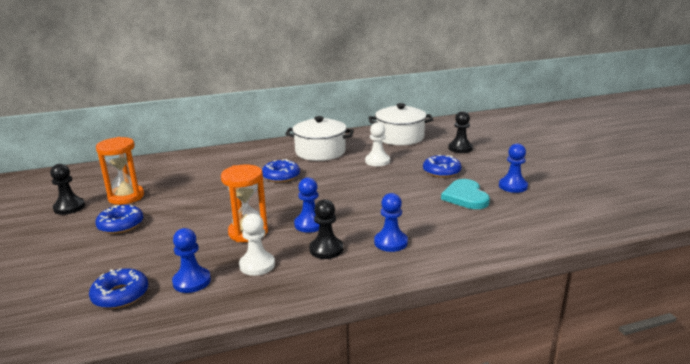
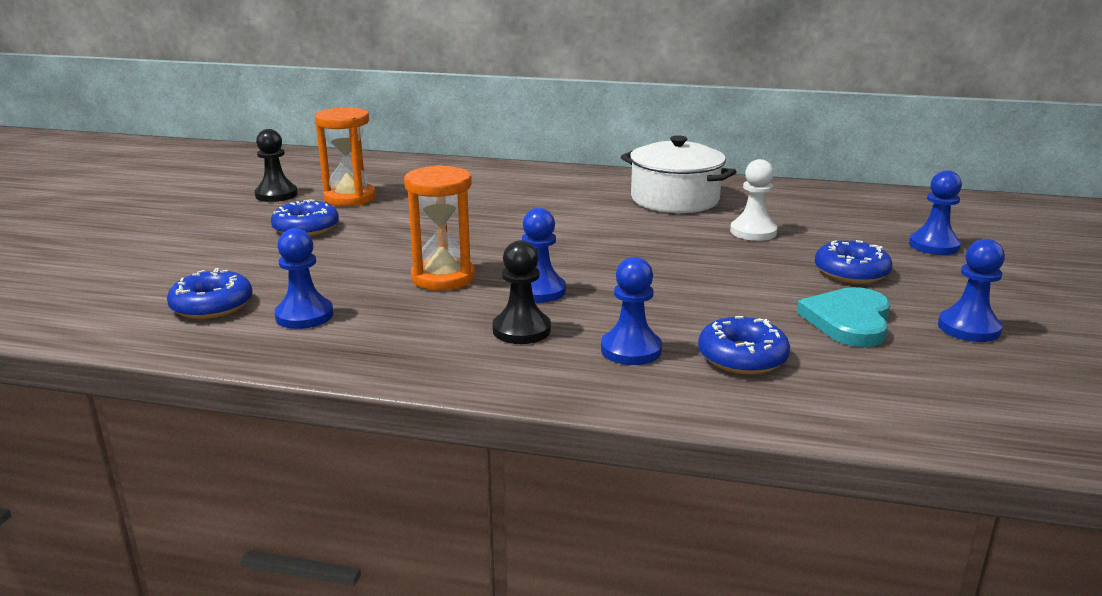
camera: 30 degrees right, 0 degrees up
(257, 265) = (405, 321): white pawn -> none
(281, 176) = (575, 219): blue donut -> blue donut (742, 357)
(400, 137) = (837, 206): white pot -> none
(460, 148) = (934, 245): black pawn -> blue pawn

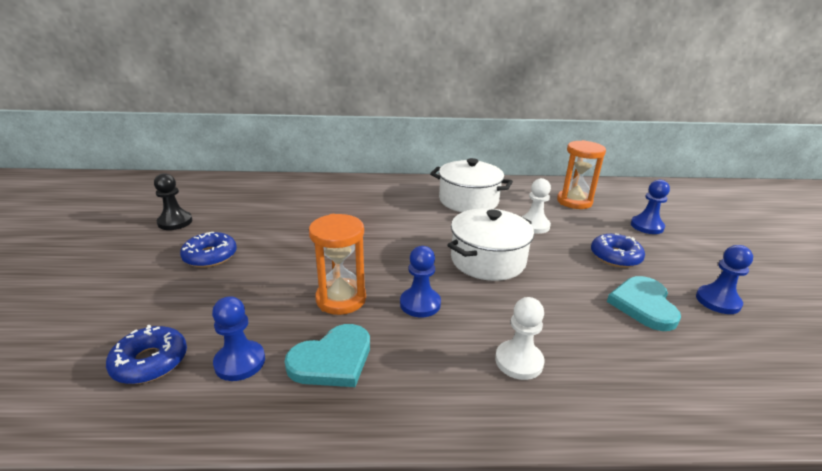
camera: 15 degrees left, 5 degrees up
(350, 198) = (236, 220): orange hourglass -> orange hourglass (574, 201)
(406, 325) = (332, 360): none -> turquoise heart
(521, 330) = (427, 351): black pawn -> none
(631, 350) = (519, 361): blue pawn -> white pawn
(658, 260) = (487, 260): none -> white pot
(742, 357) = (599, 356): blue donut -> none

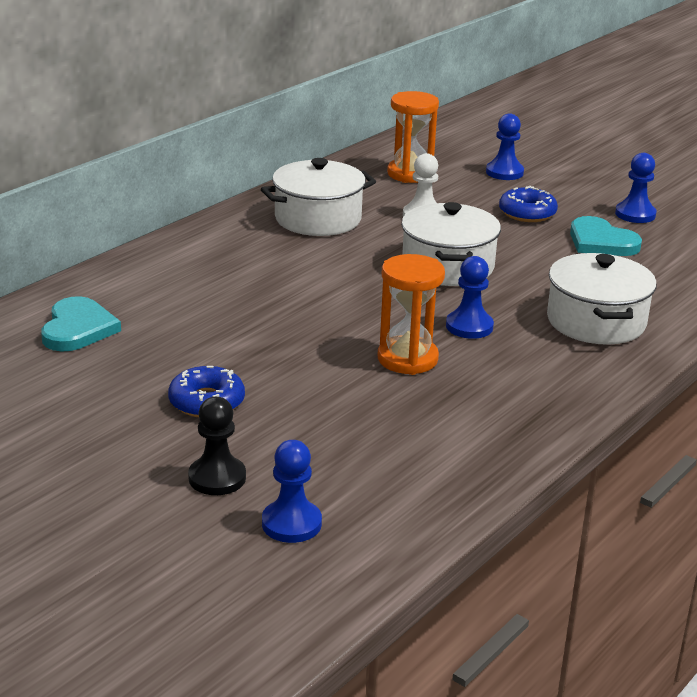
camera: 50 degrees left, 0 degrees up
(150, 362) = (378, 480): blue donut -> none
(175, 222) = (66, 402): black pawn -> black pawn (217, 478)
(240, 362) = (439, 436): blue pawn -> blue pawn (291, 523)
(332, 360) = (493, 394): turquoise heart -> turquoise heart (78, 329)
(519, 361) = (596, 321): white pawn -> white pot

